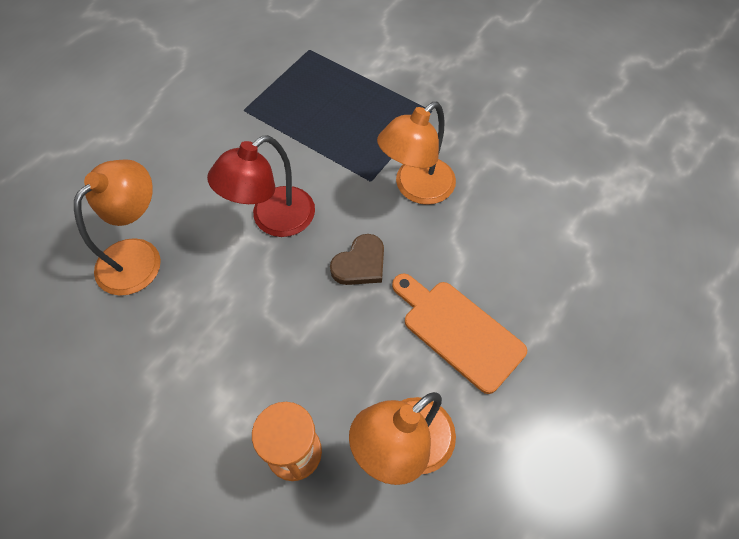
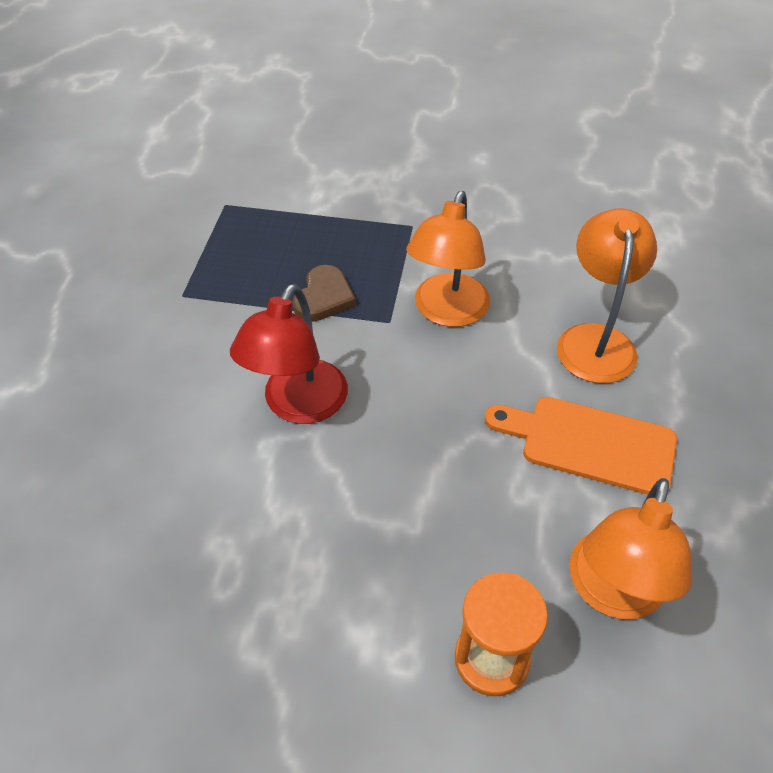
camera: 25 degrees left, 10 degrees down
(138, 256) = (144, 513): orange lamp -> orange lamp (595, 340)
(360, 264) = (434, 415): brown heart -> brown heart (324, 297)

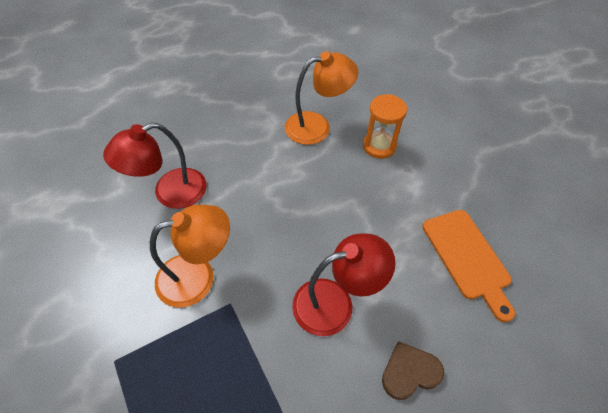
camera: 130 degrees left, 5 degrees up
(324, 297) = (237, 362): brown heart -> brown heart (409, 372)
(589, 443) = (247, 164): orange cutting board -> orange cutting board (467, 258)
(595, 340) = (170, 193): orange lamp -> red lamp

